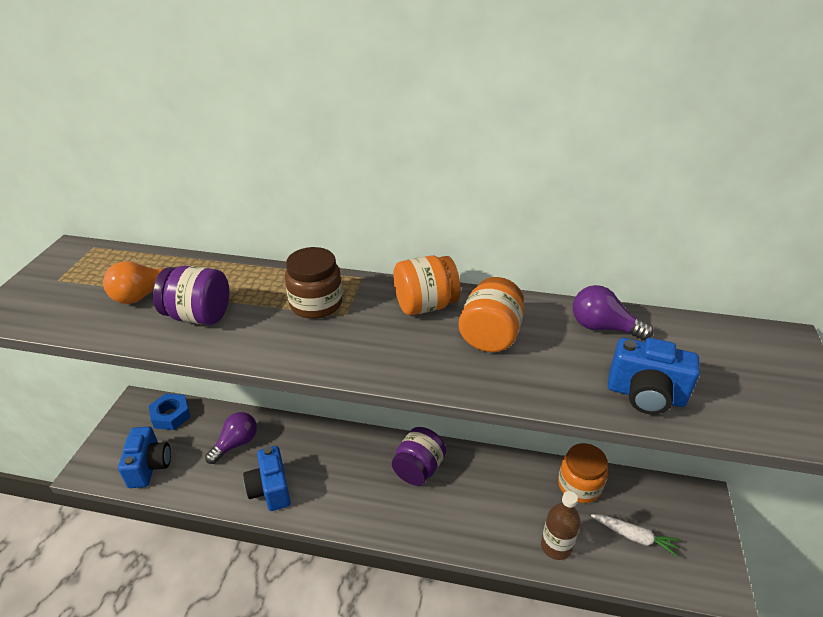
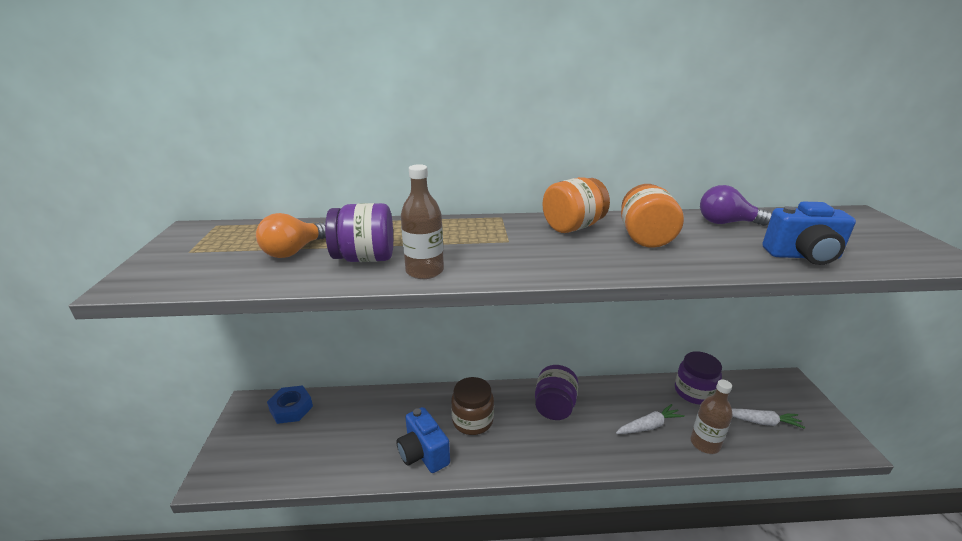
camera: 15 degrees left, 10 degrees down
(149, 467) = (284, 460): blue camera -> none
(236, 444) = (370, 420): purple light bulb -> none
(242, 343) = (424, 271): none -> brown bottle
(316, 304) = (475, 237): brown jar -> brown jar (472, 420)
(506, 512) = (649, 426): none -> white carrot
(579, 485) = (694, 392): orange jar -> purple jar

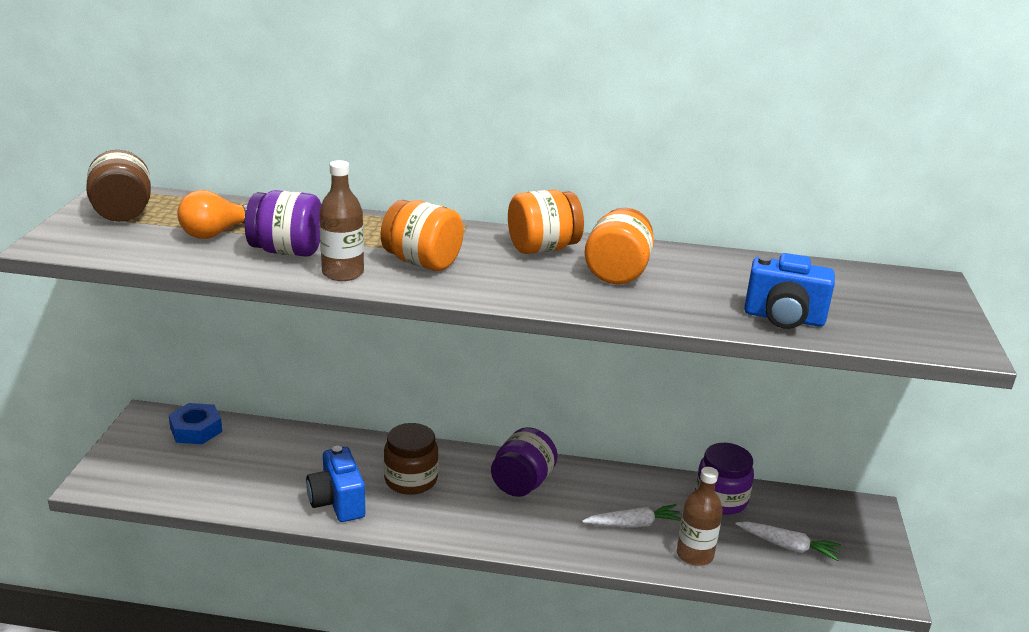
camera: 10 degrees right, 0 degrees up
(202, 245) = (123, 213): none -> brown jar
(487, 251) = (422, 262): none -> orange jar
(726, 223) = (738, 269): purple light bulb -> none

